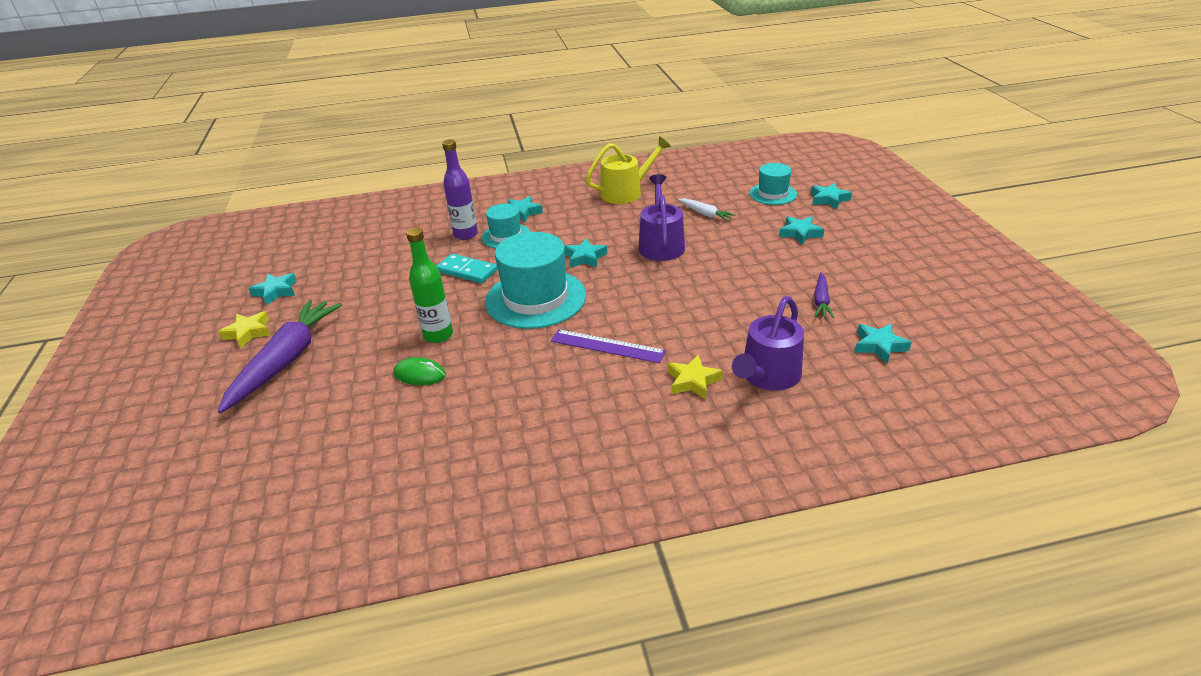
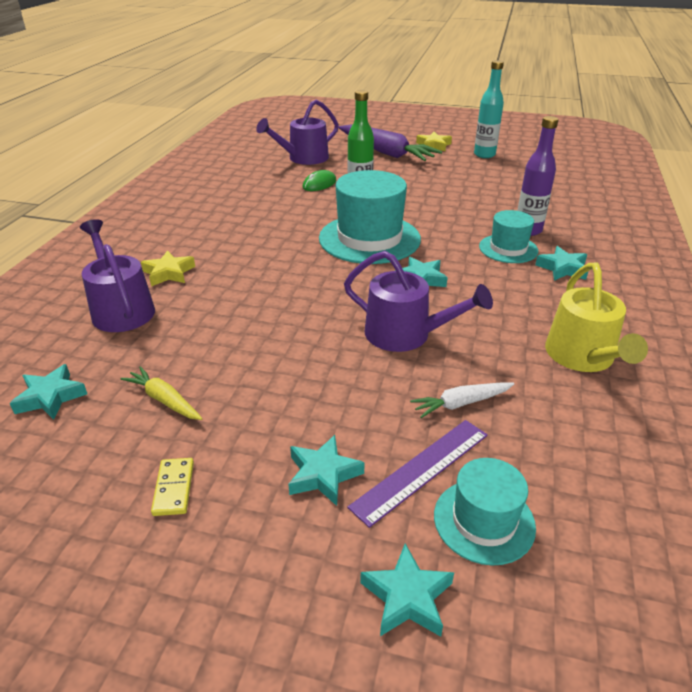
camera: 115 degrees right, 0 degrees up
(276, 291) = (484, 155): turquoise star -> turquoise bottle
(331, 423) = (304, 158): none -> purple watering can
(467, 271) = (450, 219): turquoise domino -> none
(607, 346) = (261, 251): purple ruler -> purple ruler (421, 470)
(821, 301) = (164, 400): purple carrot -> yellow carrot
(864, 267) = (174, 488): none -> yellow domino

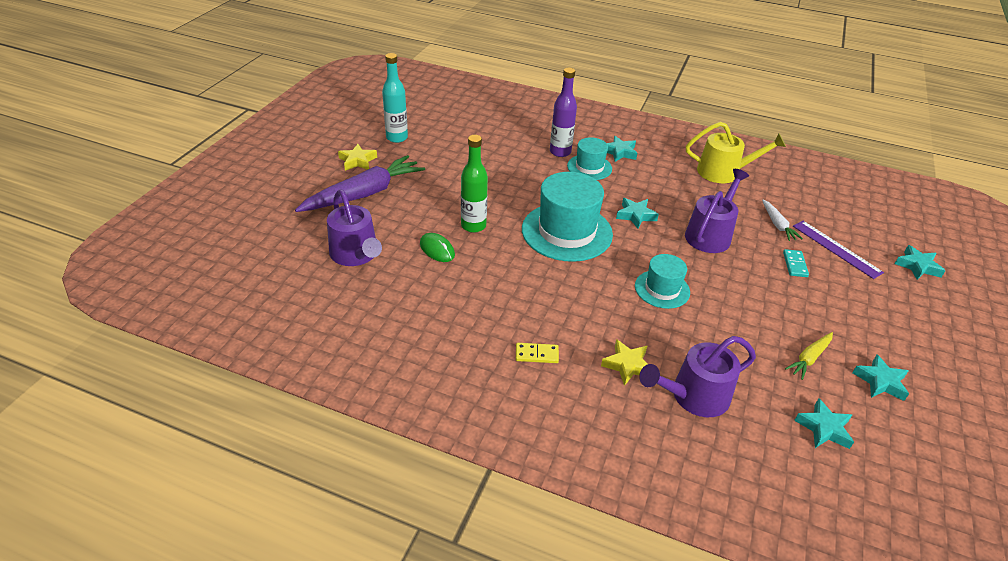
camera: 85 degrees left, 5 degrees up
(174, 488) = (886, 349): yellow domino -> yellow domino (537, 354)
(323, 474) = (853, 285): turquoise star -> turquoise star (880, 381)
(361, 411) = (795, 264): none -> turquoise domino
(484, 521) = (863, 235): turquoise hat -> turquoise hat (662, 289)

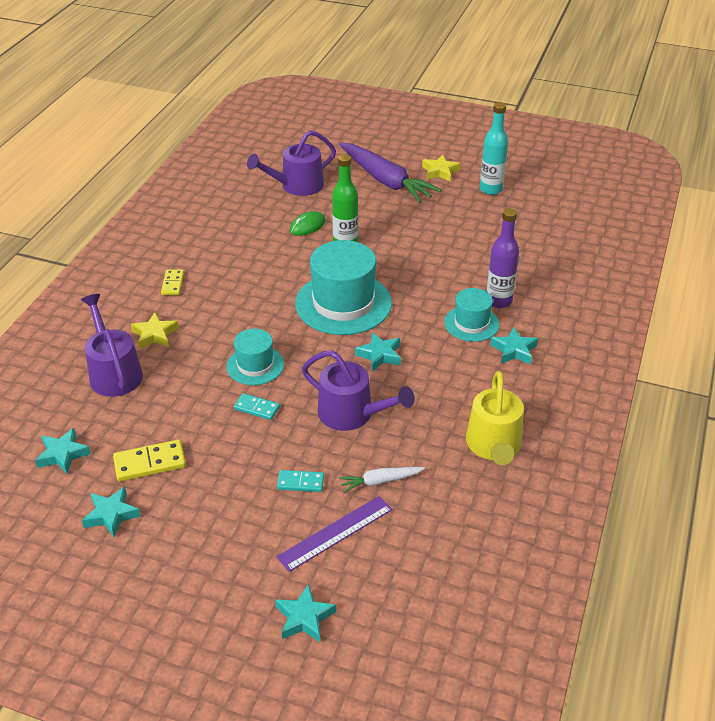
camera: 90 degrees right, 0 degrees up
(718, 288) = (256, 408): none -> turquoise domino
(809, 358) = (150, 463): yellow carrot -> yellow domino

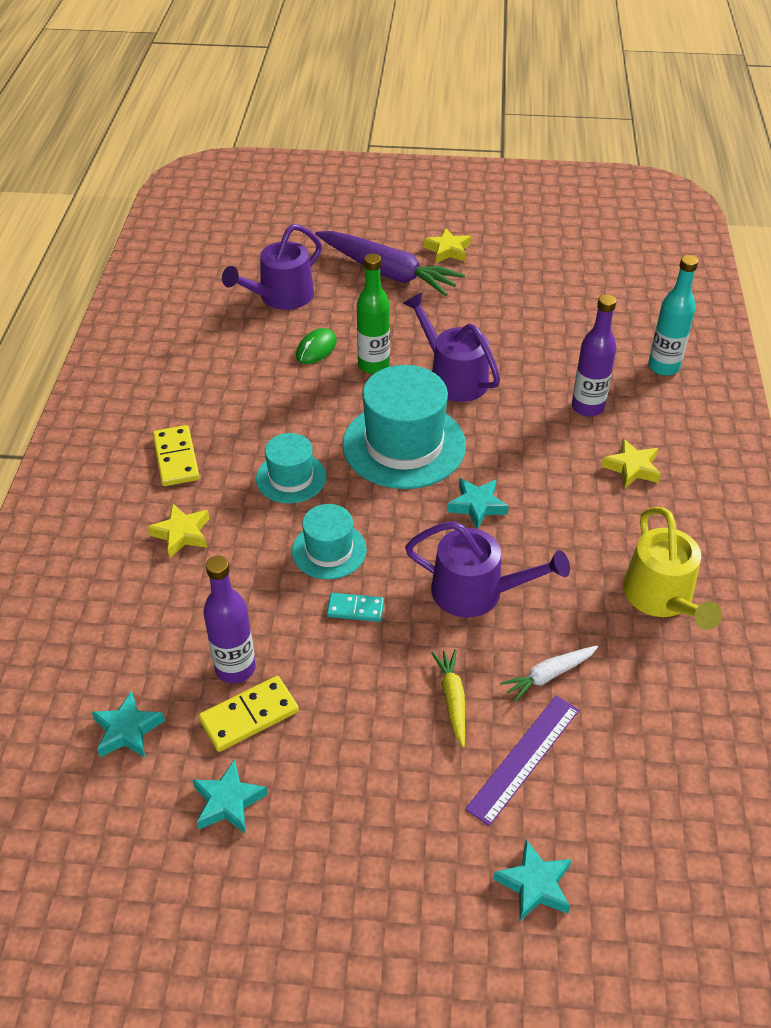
camera: 15 degrees left, 5 degrees up
(114, 372) = (149, 598): purple watering can -> purple watering can (453, 377)
(154, 430) = (235, 668): none -> purple bottle
(173, 284) = (176, 458): yellow domino -> yellow domino, size x1.54
(300, 483) = (452, 699): turquoise domino -> yellow carrot
(471, 323) = (568, 442): turquoise hat -> turquoise hat (291, 478)
(491, 189) = (517, 264): turquoise bottle -> turquoise bottle (663, 367)
(514, 350) = (632, 468): turquoise star -> yellow star

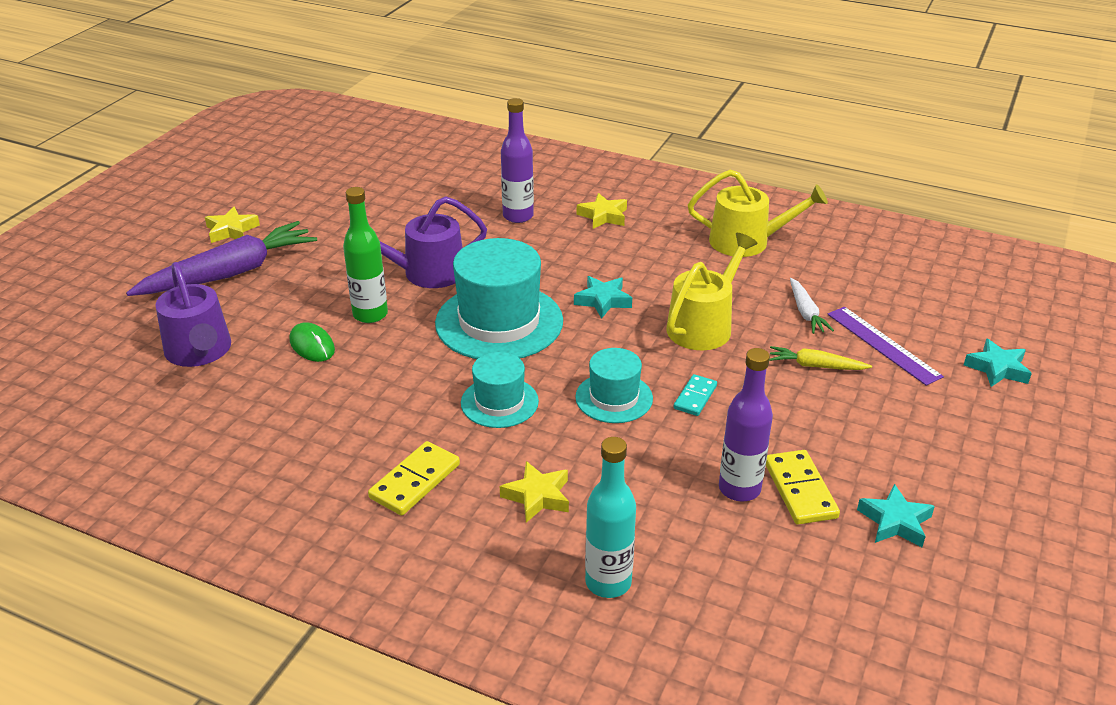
camera: 70 degrees left, 10 degrees down
(127, 730) = (794, 581): turquoise star -> none
(176, 458) = (415, 481): yellow domino -> yellow domino turned 60 degrees counterclockwise
(476, 592) = (703, 325): purple watering can -> yellow watering can
(663, 367) = (495, 170): turquoise bottle -> turquoise bottle (608, 582)

